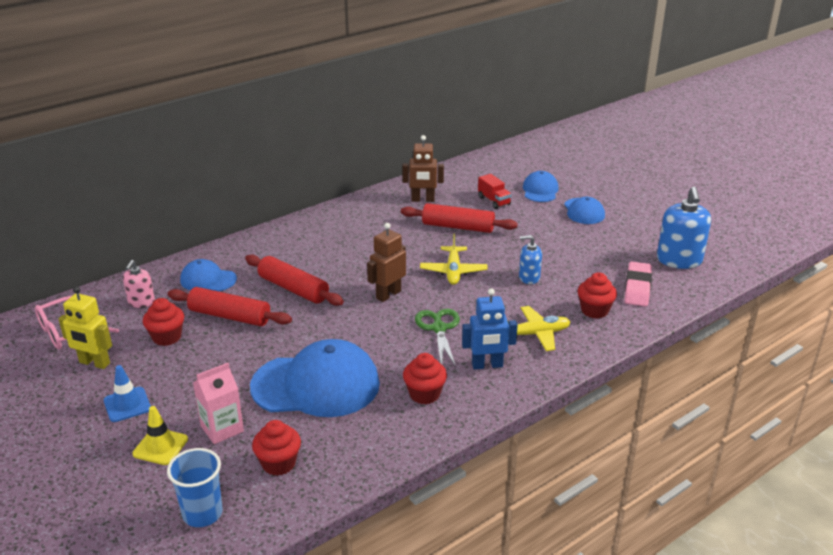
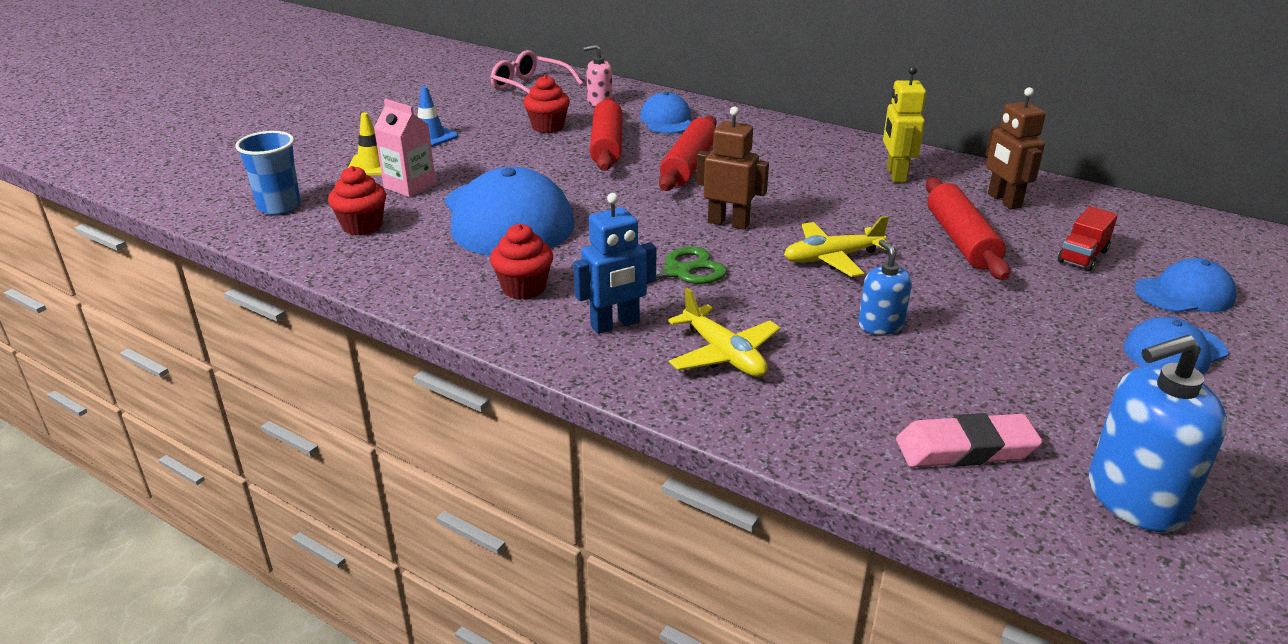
camera: 70 degrees right, 0 degrees up
(94, 363) = (487, 109): yellow robot -> yellow robot (895, 175)
(487, 365) = (615, 324): blue robot -> blue robot turned 90 degrees counterclockwise
(594, 311) = (841, 406): red cupcake -> none

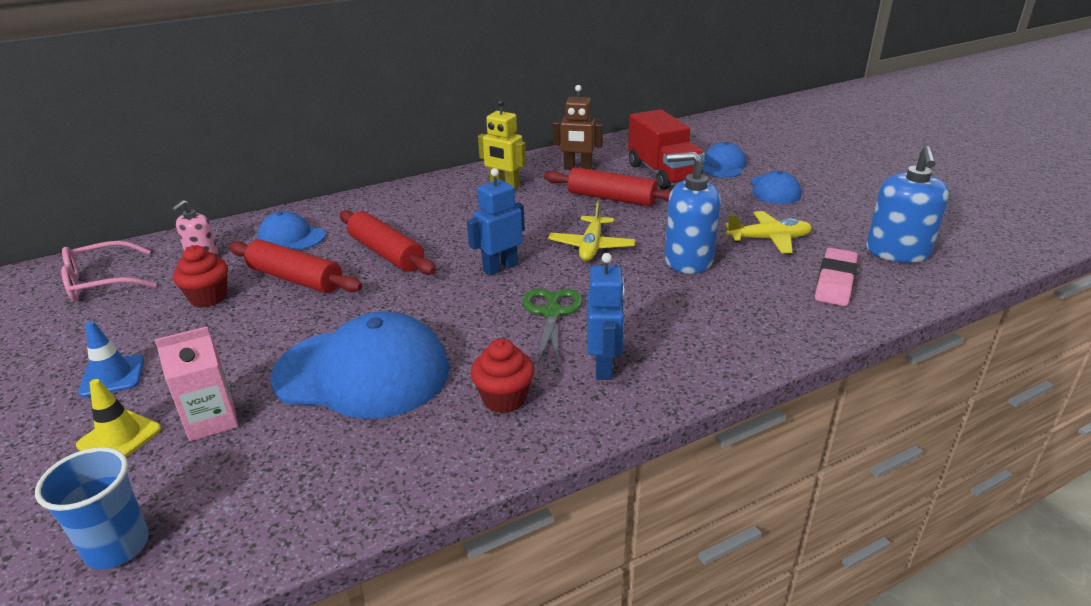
camera: 60 degrees left, 0 degrees up
(362, 226) = (261, 480): red cupcake -> none
(723, 354) = (681, 330): yellow plane -> yellow plane (769, 239)
(728, 223) = (500, 267): brown robot -> blue robot
(880, 325) = (688, 260): blue soap dispenser -> blue soap dispenser, size x1.76
(1082, 256) = (663, 174): red truck -> red truck, size x1.95

